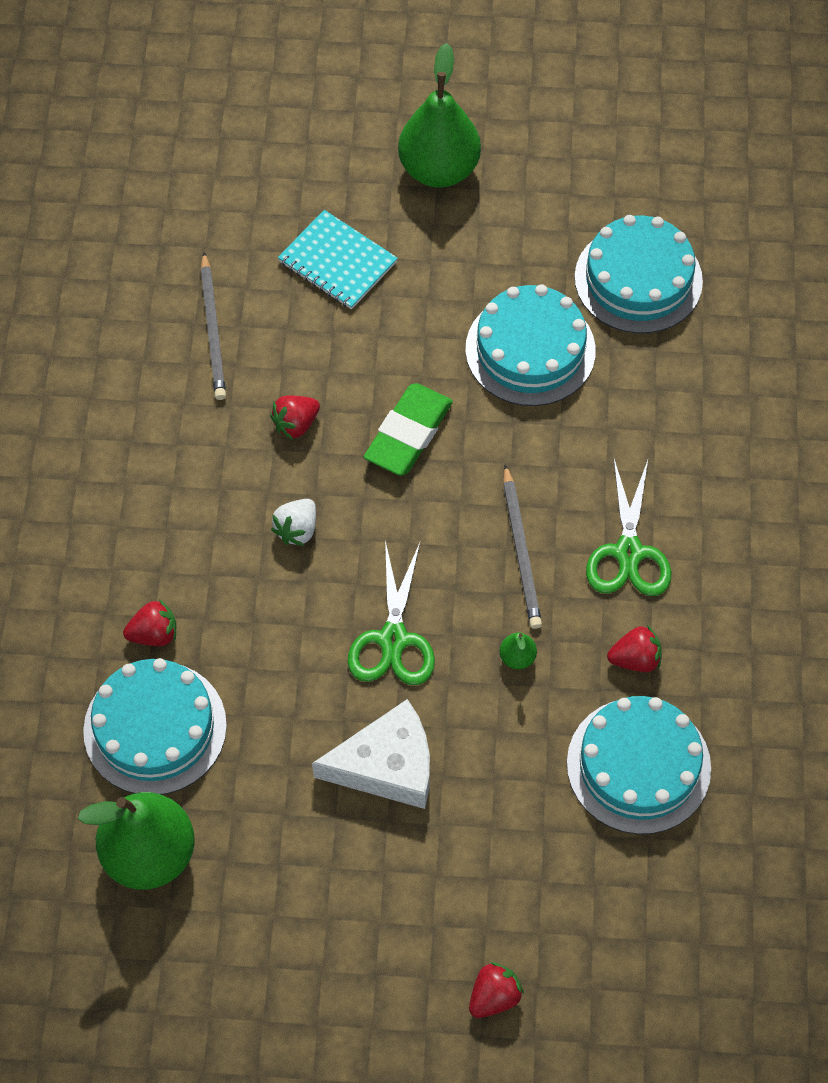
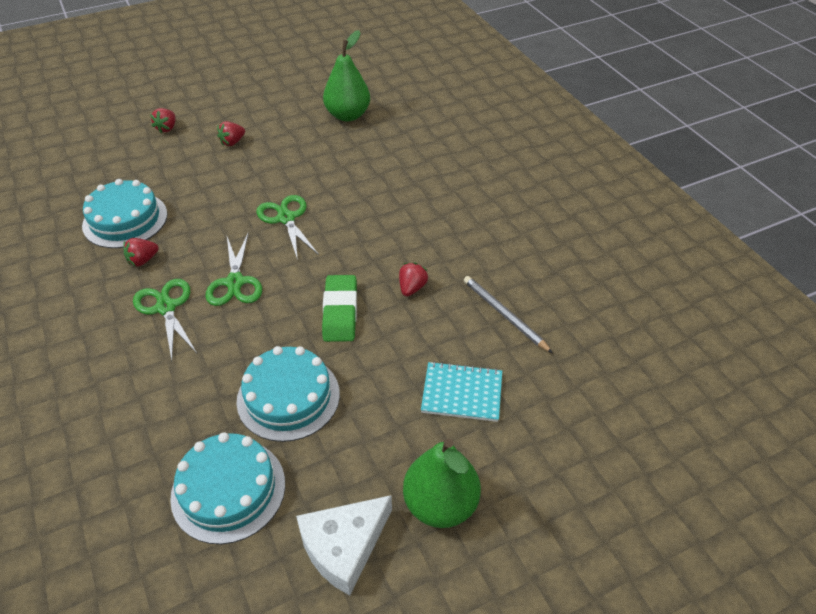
camera: 150 degrees right, 15 degrees down
(154, 634) = (409, 176): red strawberry -> red strawberry (232, 142)
(155, 728) = (379, 148): turquoise cake -> none
(297, 529) = (371, 241): white strawberry -> none
(387, 765) = (259, 175): white cheese -> white cheese (344, 546)
(517, 657) = (213, 236): green pear -> none
(521, 550) = (235, 282): grey pencil -> green scissors

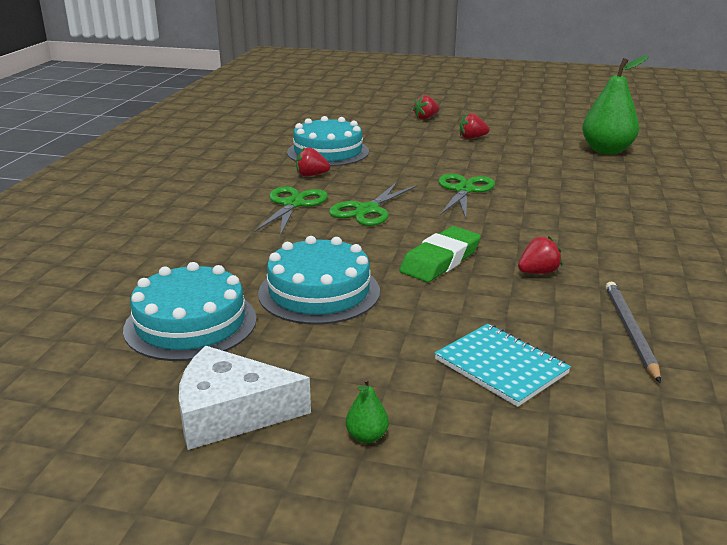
camera: 40 degrees right, 20 degrees down
(440, 504) = (367, 436): green pear -> green pear, size x0.40

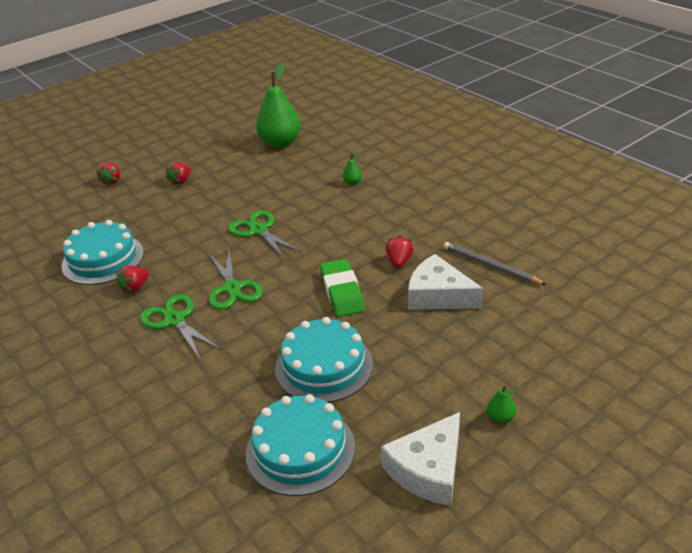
camera: 50 degrees left, 10 degrees up
(501, 366) = (480, 331): turquoise notebook -> none
(520, 316) = (438, 295): none -> white cheese
(617, 202) = (352, 183): none -> green pear

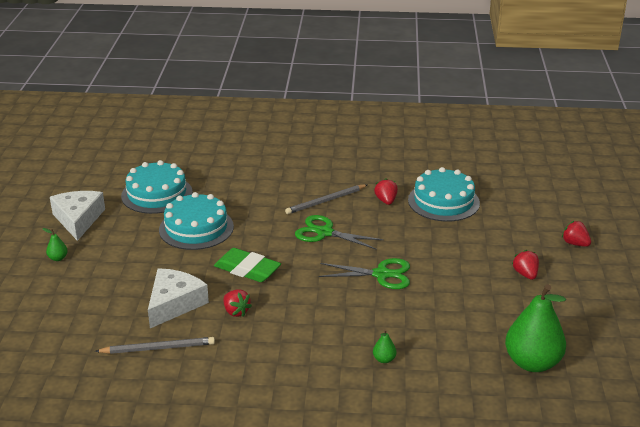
camera: 130 degrees right, 5 degrees down
(175, 320) = (325, 201): green scissors -> grey pencil
(438, 295) = (174, 304): white cheese -> white cheese turned 45 degrees counterclockwise

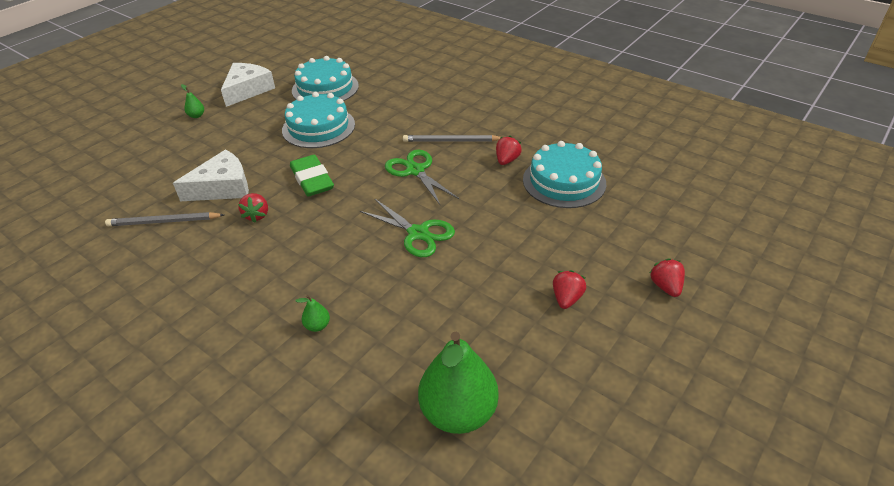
camera: 35 degrees right, 10 degrees up
(158, 348) = (164, 222): grey pencil -> grey pencil turned 150 degrees clockwise

